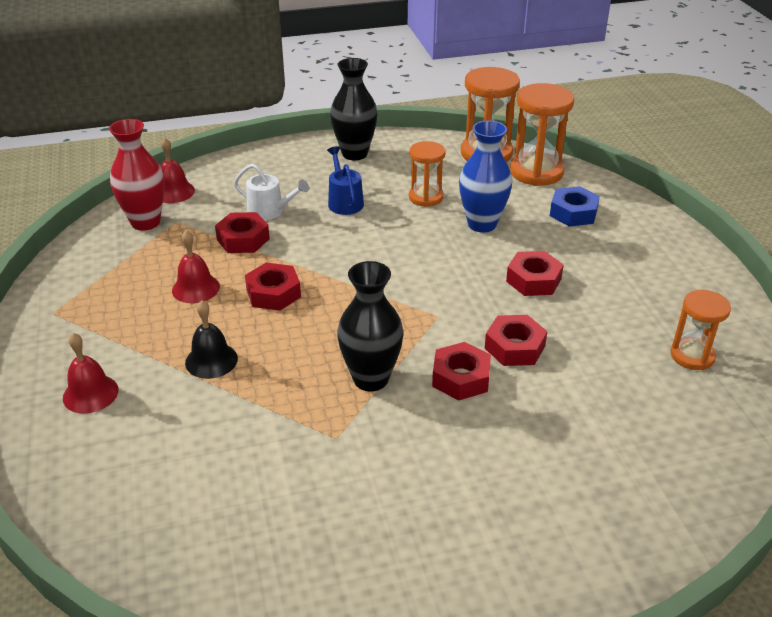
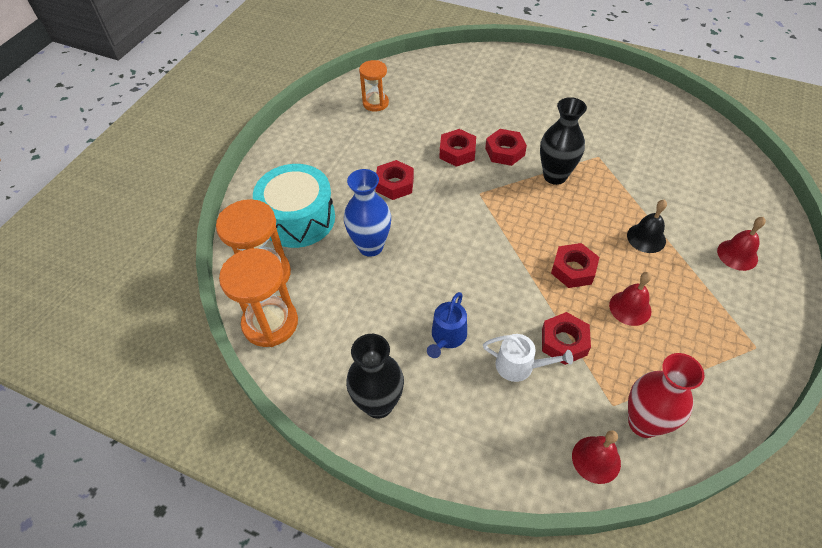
camera: 140 degrees left, 15 degrees up
(269, 211) = (519, 366): white watering can -> white watering can turned 135 degrees clockwise
(425, 197) = (378, 300): orange hourglass -> none
(573, 213) = (298, 219): blue nut -> turquoise drum

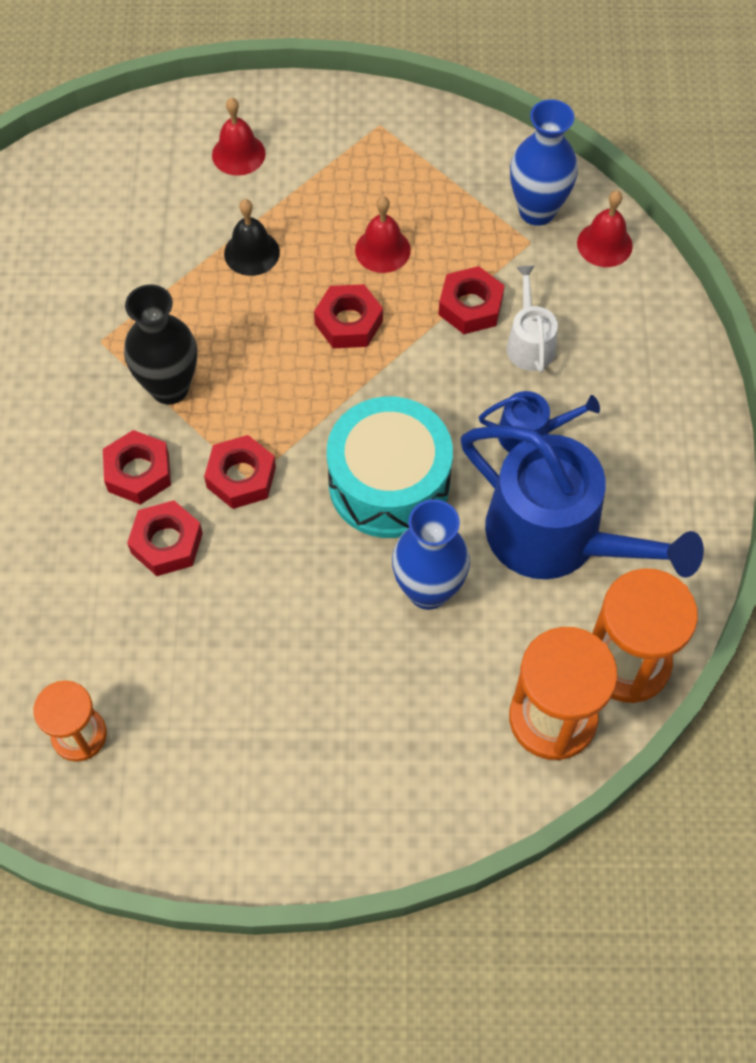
camera: 115 degrees left, 10 degrees up
(298, 219) = (423, 726): turquoise drum -> turquoise drum (389, 483)
(369, 320) = (555, 536): none -> blue watering can
(378, 404) = (664, 474): black vase -> none
(394, 184) = (283, 610): red nut -> red nut (241, 477)
(643, 423) = (537, 211): red vase -> blue vase

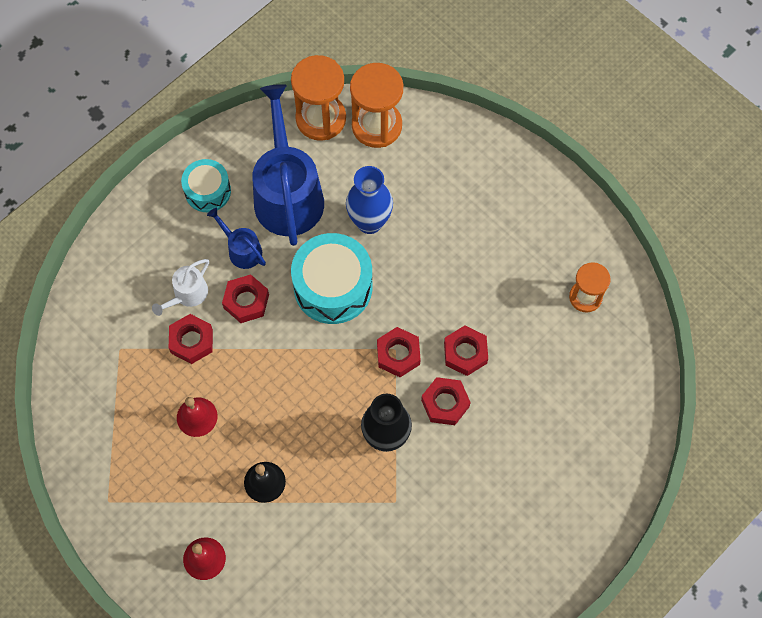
camera: 135 degrees left, 5 degrees up
(349, 322) = (260, 390): red nut -> red nut (246, 301)
(537, 211) = (94, 363): blue vase -> none
(604, 244) = (86, 312): red bell -> none
(643, 460) = (208, 191): none -> turquoise drum

